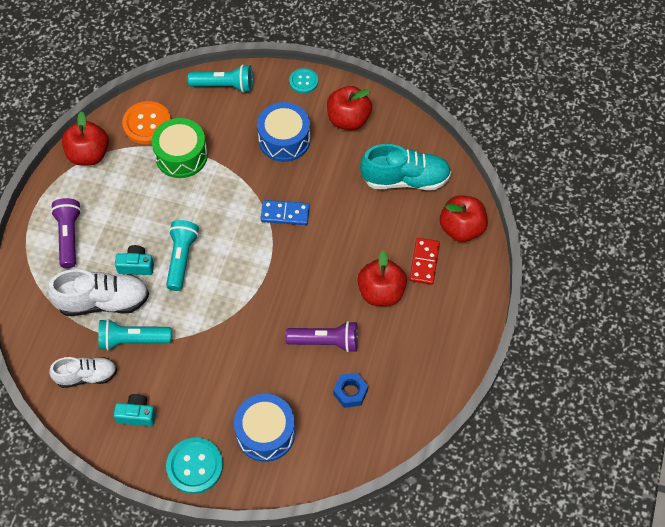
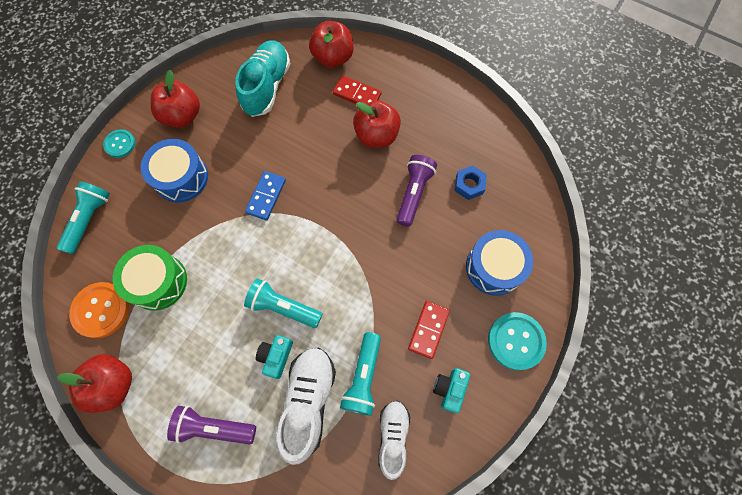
camera: 75 degrees left, 10 degrees up
(188, 385) = (428, 330): none -> red domino

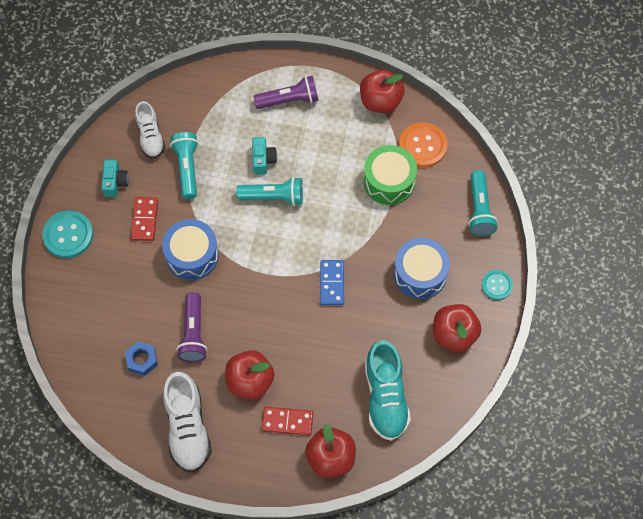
camera: 160 degrees right, 5 degrees down
(308, 401) = (224, 139): white shoe -> white shoe (187, 428)
(494, 267) = (100, 290): blue drum -> blue drum (192, 255)

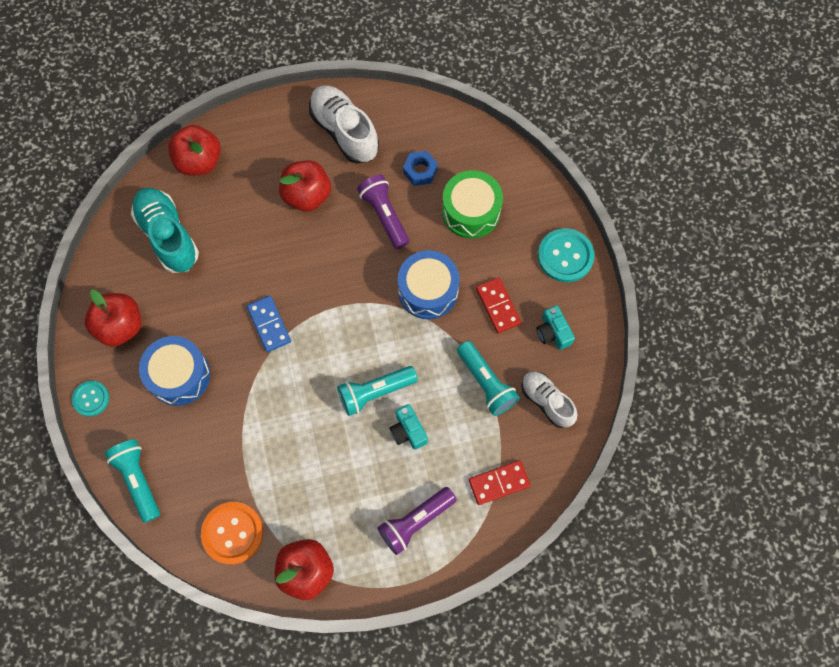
camera: 155 degrees right, 5 degrees up
(287, 422) = (254, 175): red domino -> red domino (499, 483)
(389, 181) = (254, 469): green drum -> green drum (471, 211)

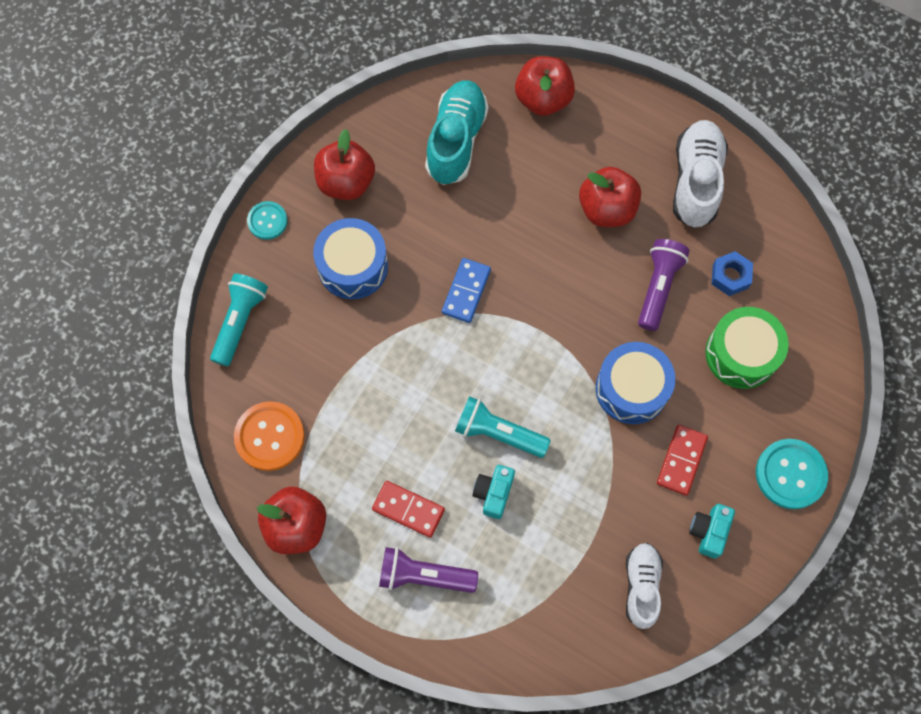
camera: 45 degrees right, 0 degrees up
(486, 383) = (603, 517): turquoise flashlight -> none
(499, 483) = (527, 614): red domino -> red domino (408, 509)

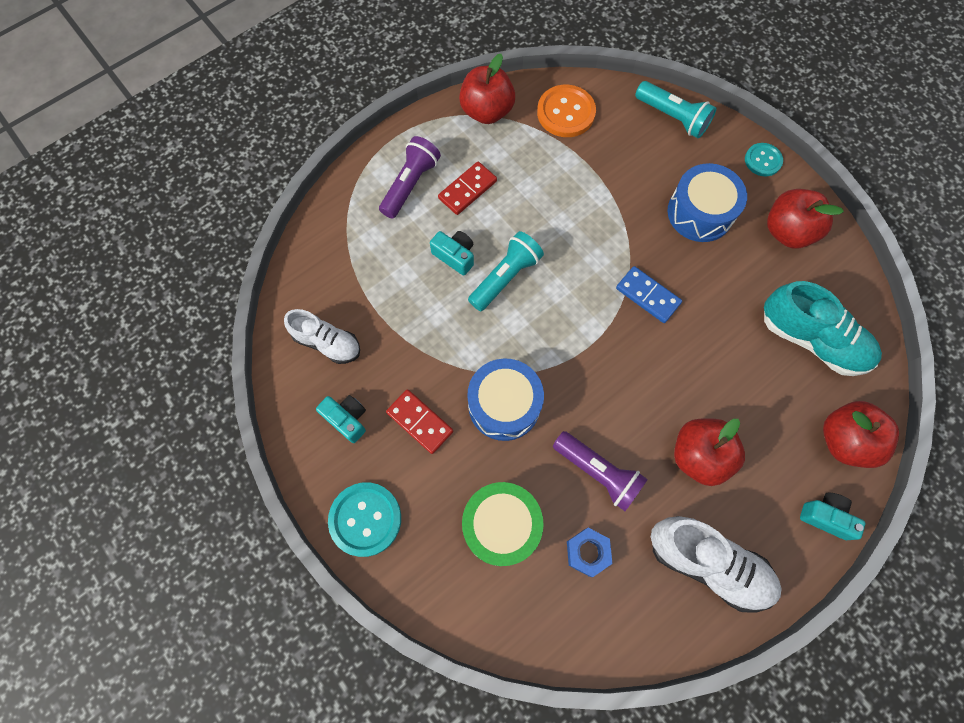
camera: 110 degrees right, 0 degrees up
(616, 102) = (825, 516): none -> turquoise camera

